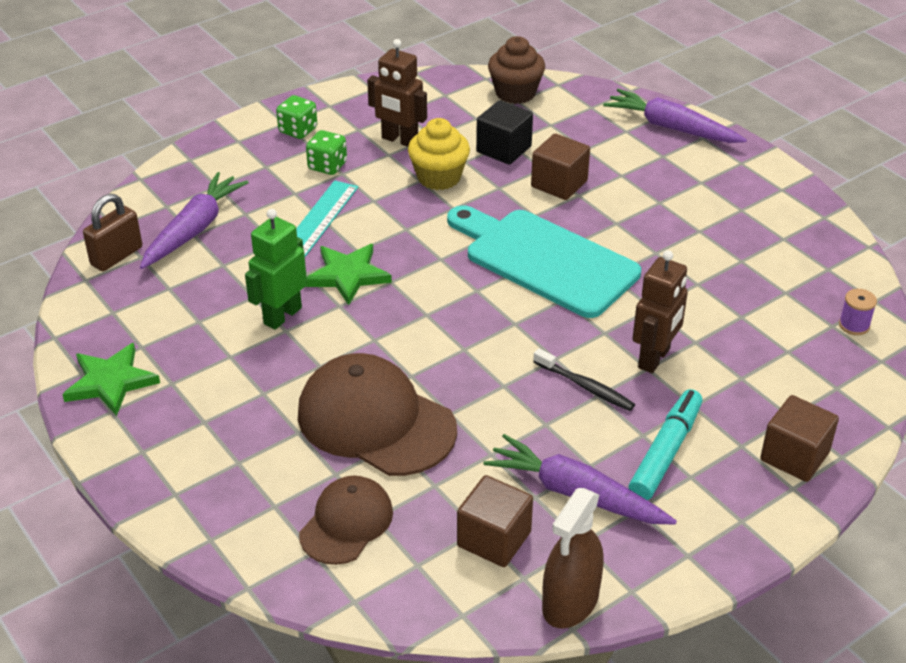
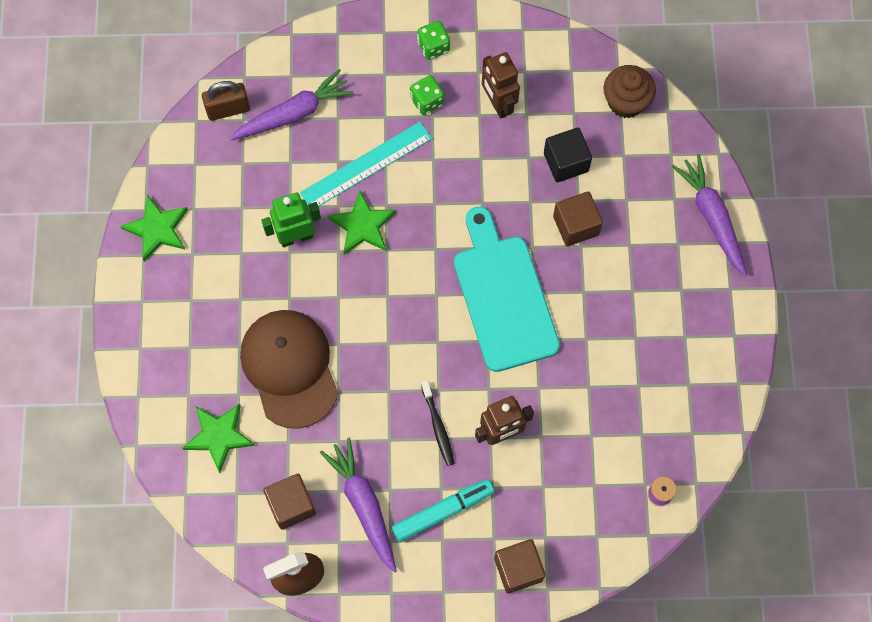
camera: 35 degrees right, 30 degrees up
(346, 523) = (219, 436): brown cap -> green star
(439, 177) = (496, 163): yellow cupcake -> none

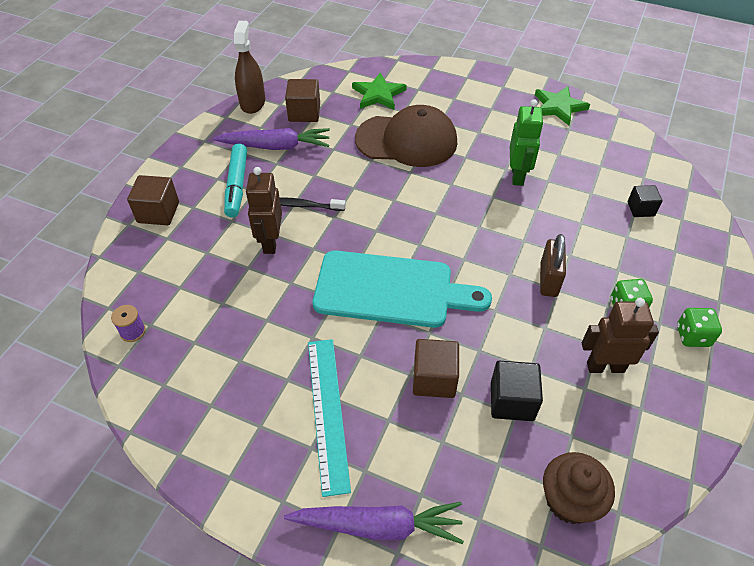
camera: 115 degrees right, 20 degrees down
(228, 109) = (657, 171): brown padlock -> brown padlock (548, 280)
(293, 113) = (640, 209): purple carrot -> black cube
(363, 225) = (509, 218): green star -> none
(366, 165) = (569, 239): turquoise ruler -> turquoise ruler (328, 412)

